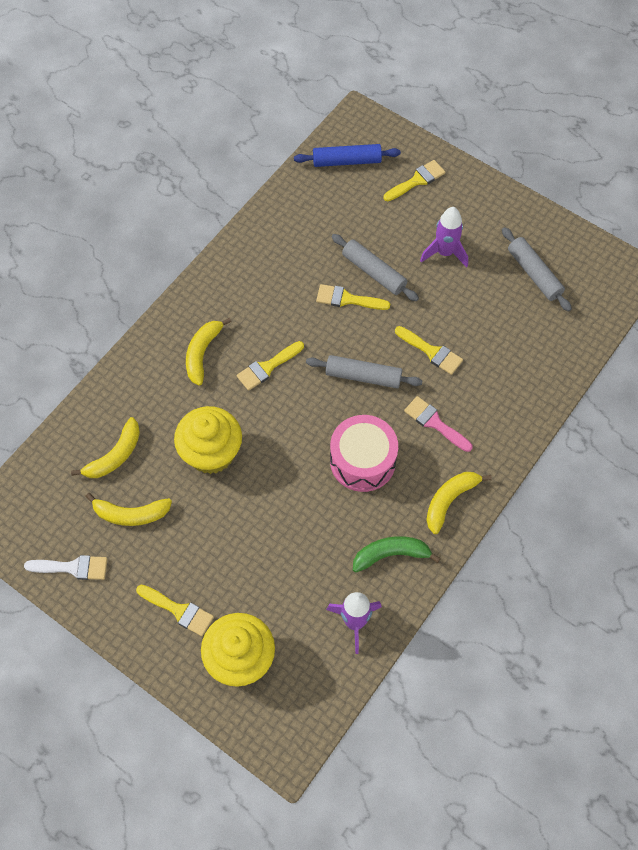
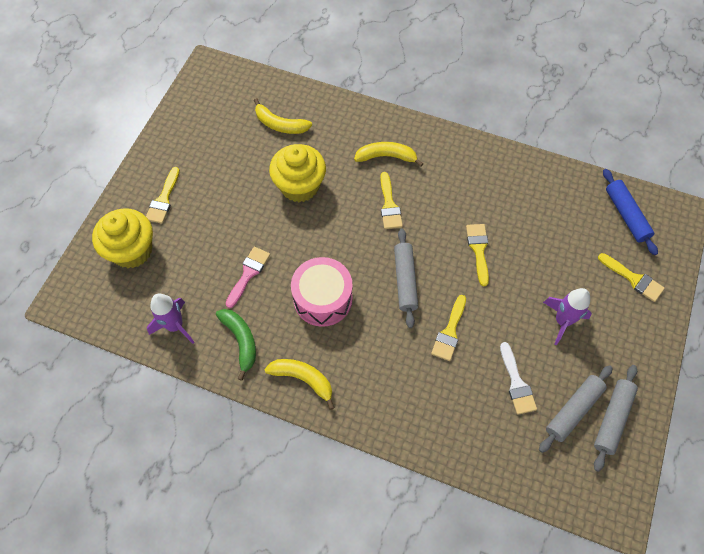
camera: 75 degrees right, 0 degrees up
(73, 567) = (185, 124): white brush -> white brush (516, 383)
(130, 514) = (234, 148): yellow banana -> none
(267, 367) = (389, 205): yellow brush -> yellow brush turned 135 degrees counterclockwise
(373, 272) = (515, 265): grey rolling pin -> grey rolling pin (612, 418)
(434, 423) = (377, 350): pink brush -> pink brush (248, 273)

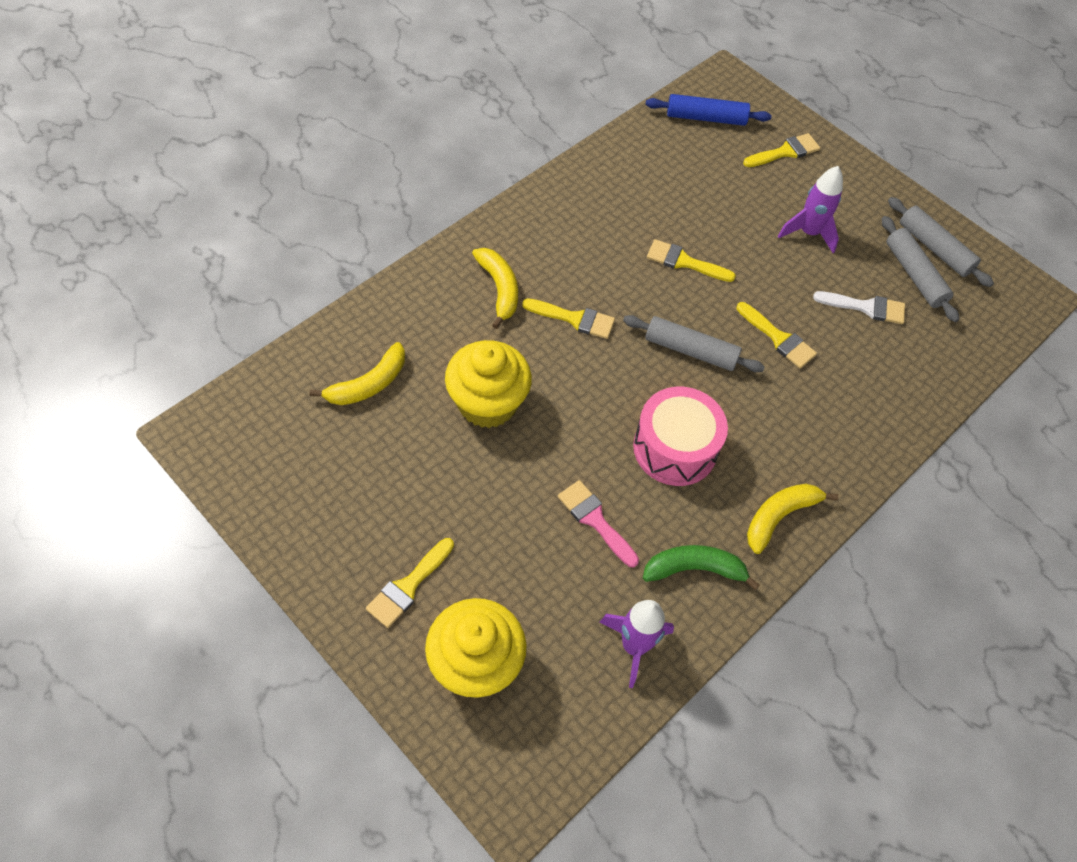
camera: 70 degrees left, 5 degrees down
(163, 199) = (408, 586): yellow brush -> yellow brush turned 90 degrees clockwise
(386, 157) = (499, 289): yellow banana -> yellow banana turned 135 degrees clockwise

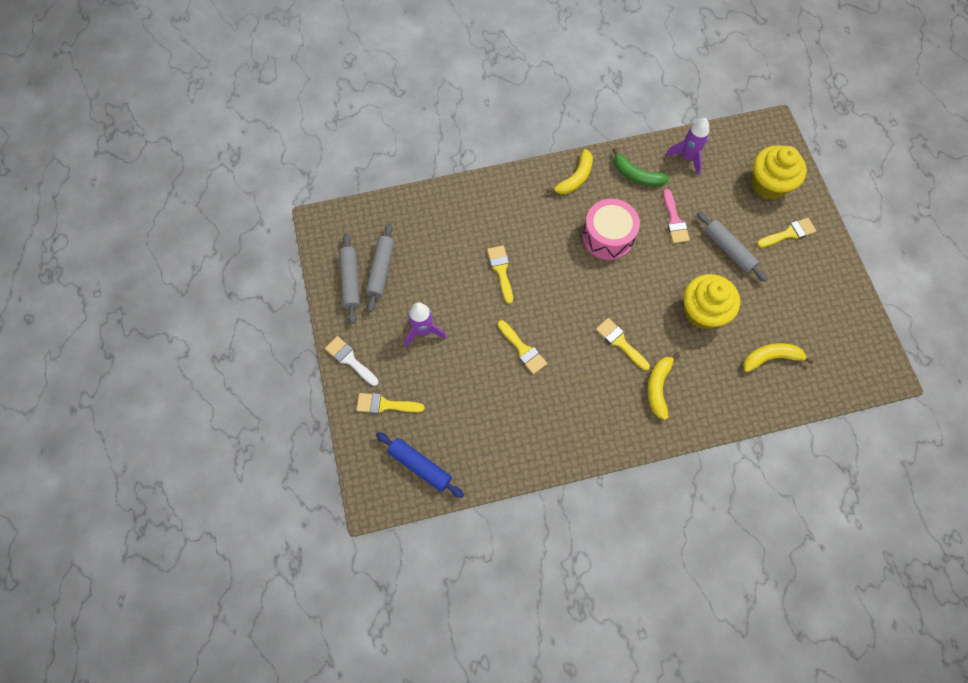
camera: 145 degrees left, 10 degrees up
(690, 351) = (560, 288): grey rolling pin -> grey rolling pin (729, 250)
(779, 516) = (575, 178): yellow banana -> yellow banana turned 45 degrees counterclockwise
(866, 307) = (431, 264): white brush -> white brush (350, 359)

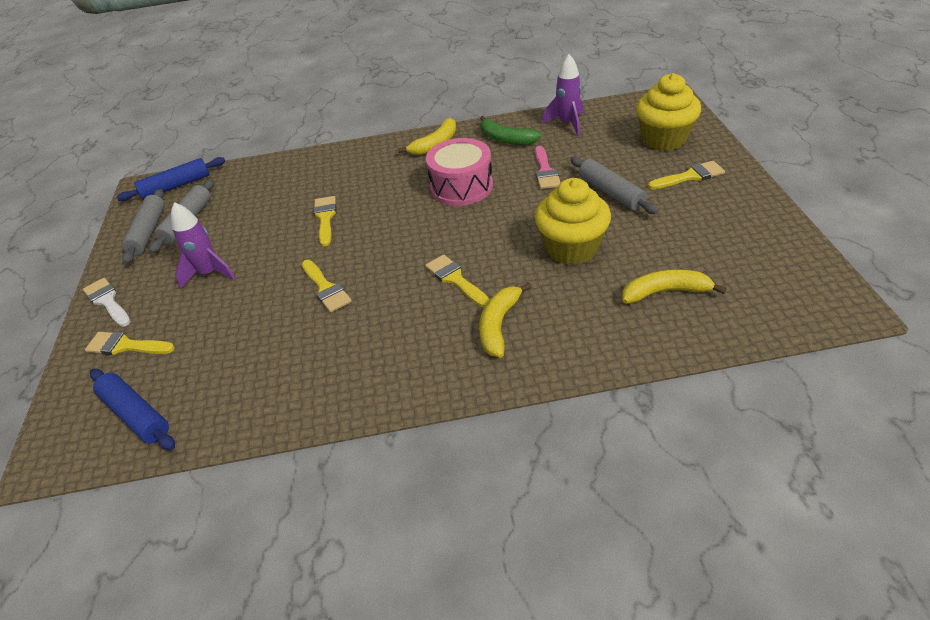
camera: 10 degrees right, 25 degrees down
(352, 223) = (176, 186): none -> blue rolling pin

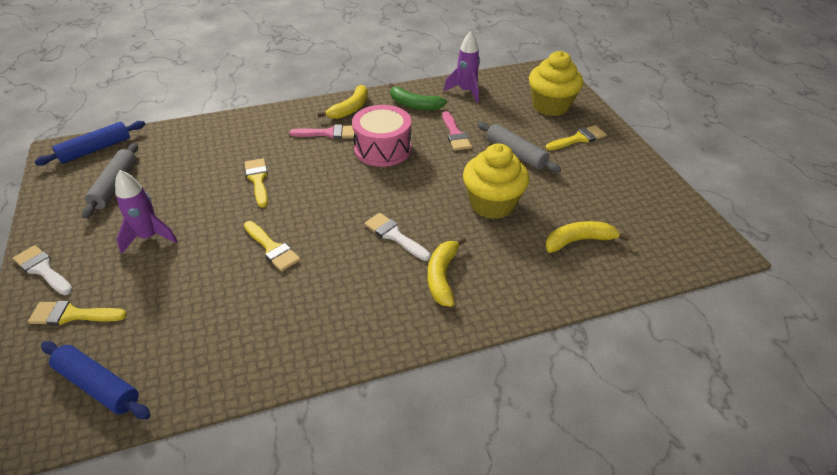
camera: 15 degrees left, 0 degrees up
(148, 232) = (74, 196): grey rolling pin -> none
(407, 170) = (329, 133): none -> pink brush
(455, 279) = (394, 235): yellow brush -> white brush

